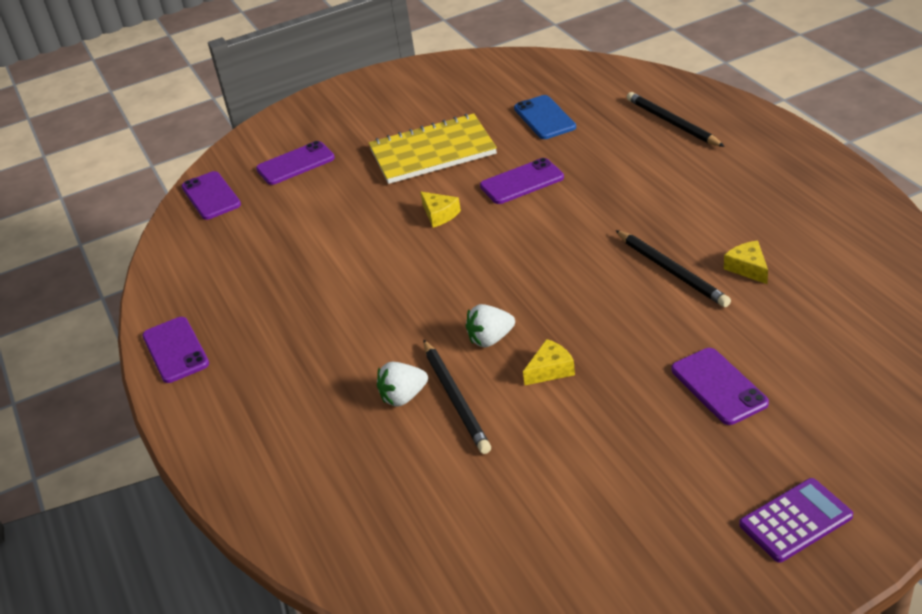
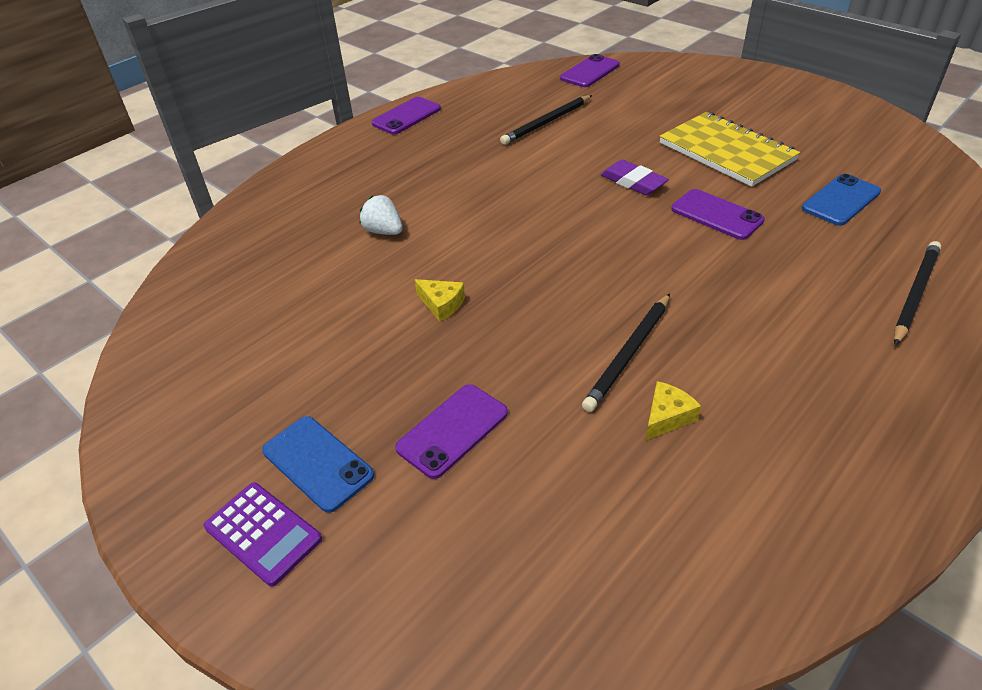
camera: 65 degrees right, 5 degrees up
(295, 164) = (657, 92): purple phone -> none
(439, 215) = (633, 182): yellow cheese -> purple eraser
(456, 399) = (389, 259): black pencil -> black pencil (547, 122)
(490, 339) = (471, 258): white strawberry -> none
(726, 478) = (318, 463): none -> blue phone

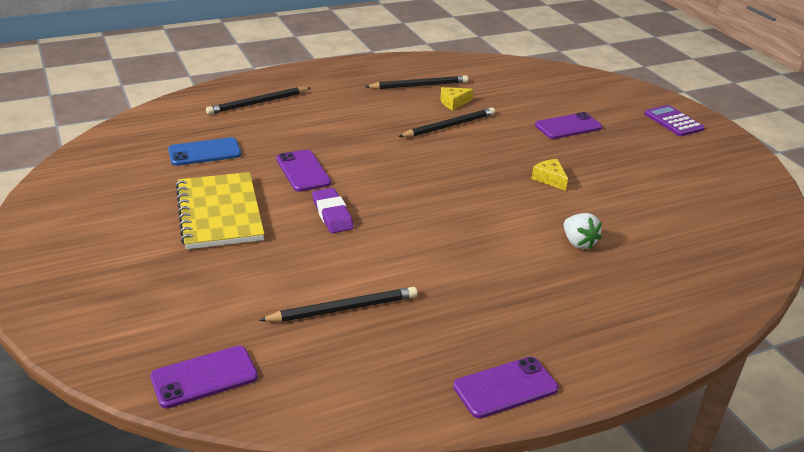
camera: 160 degrees left, 10 degrees down
(318, 463) = (645, 134): blue phone -> none
(763, 444) = (419, 85): none -> black pencil

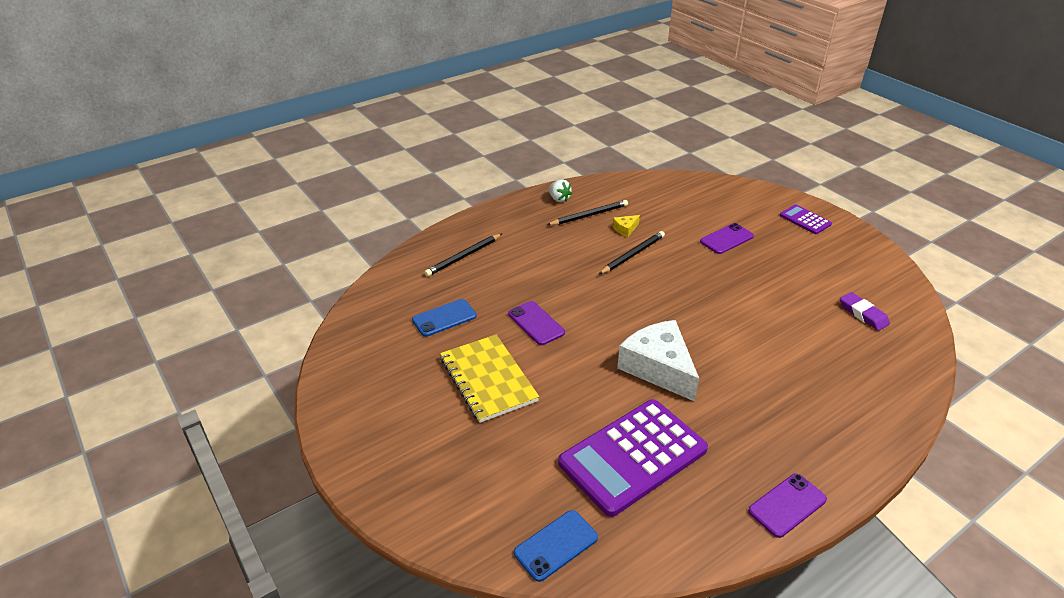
camera: 10 degrees left, 5 degrees up
(204, 377) = (556, 545): purple phone -> blue phone
(332, 214) = (580, 364): purple eraser -> purple eraser (863, 314)
(343, 309) = (632, 456): black pencil -> purple calculator
(421, 231) = (658, 368): none -> white cheese
(550, 179) = (735, 296): yellow cheese -> none
(578, 243) = (783, 356): white strawberry -> white strawberry (559, 199)

